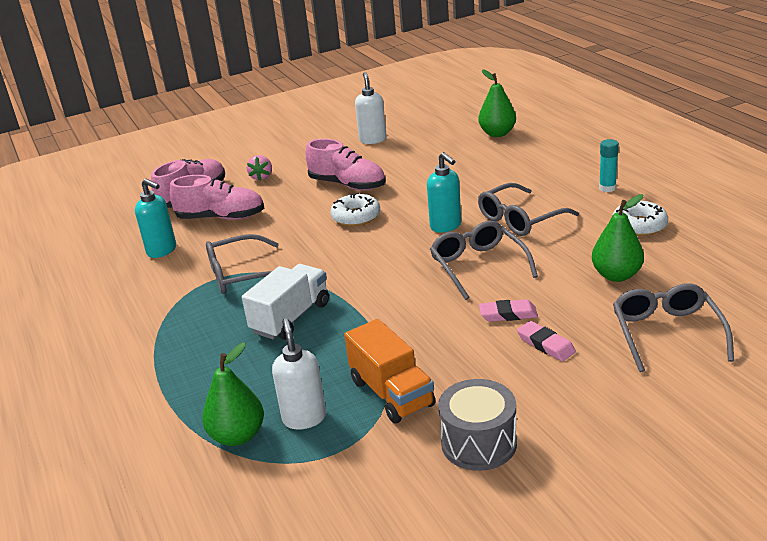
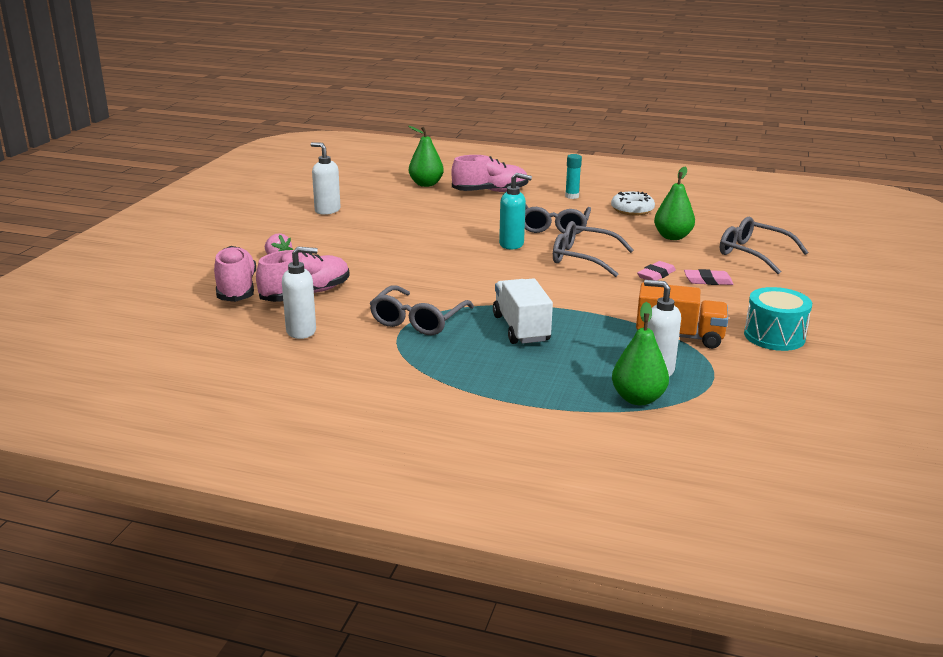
camera: 50 degrees left, 5 degrees down
(162, 251) = (302, 331): turquoise soap dispenser -> white soap dispenser
(347, 185) = (374, 243): pink shoe -> pink shoe (490, 192)
(356, 217) = (429, 259): white donut -> none
(479, 443) = (774, 336): grey drum -> turquoise drum

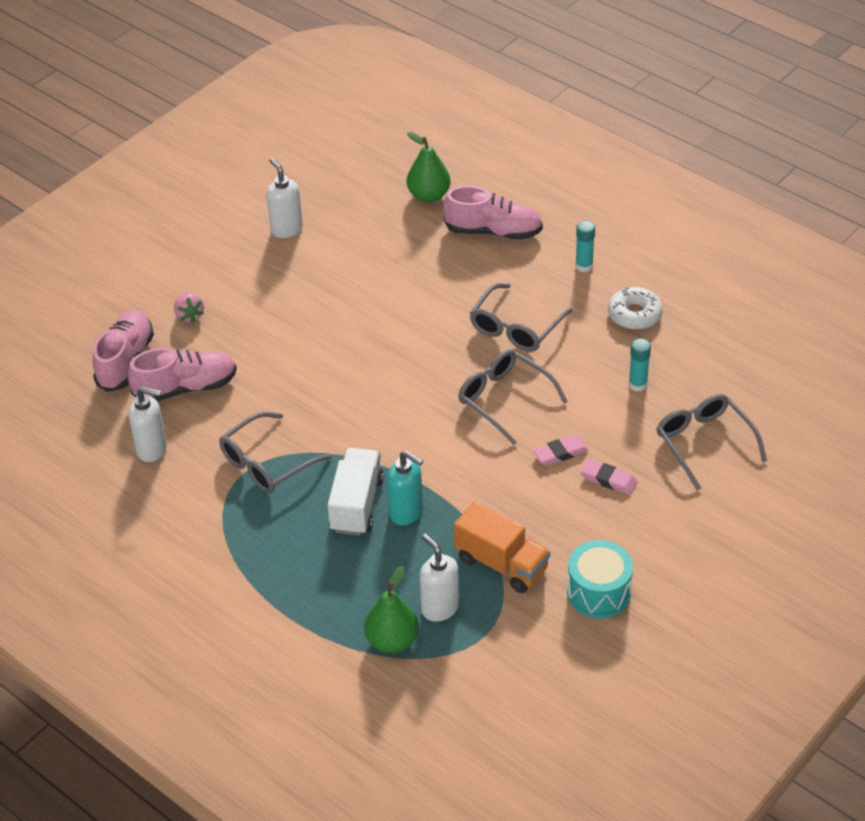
camera: 25 degrees right, 20 degrees up
(512, 244) = (445, 352): turquoise soap dispenser -> turquoise soap dispenser (406, 513)
(672, 237) = (637, 384): green pear -> turquoise glue stick

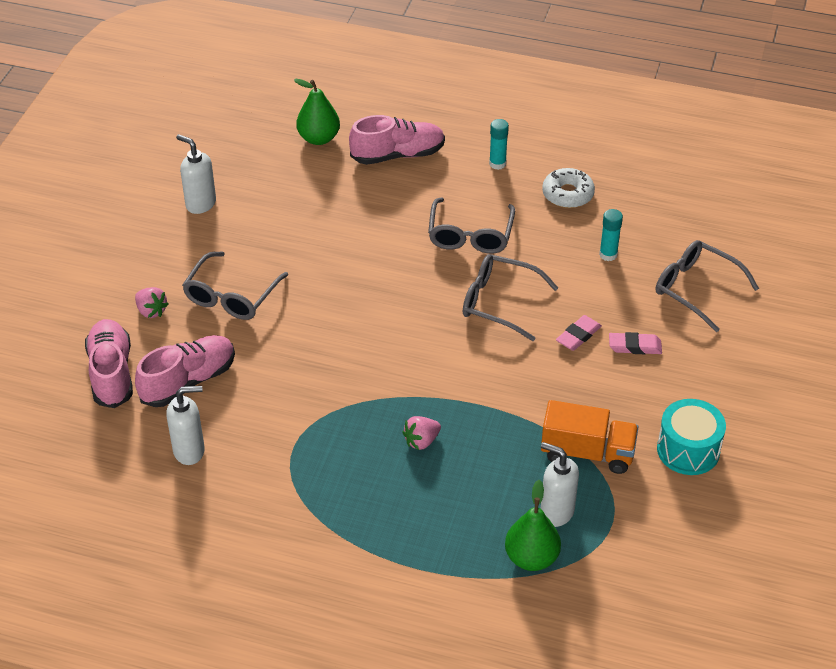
camera: 25 degrees left, 0 degrees up
(267, 463) = (312, 428): grey glasses -> grey glasses (232, 296)
(356, 505) = (421, 441): white truck -> pink strawberry
(406, 513) = (472, 434): turquoise soap dispenser -> none

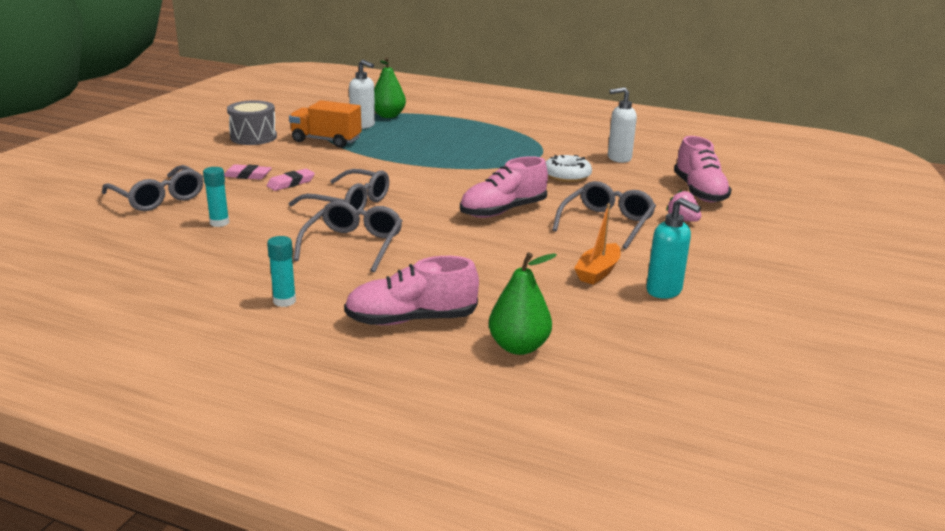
camera: 175 degrees left, 20 degrees down
(188, 381) = (631, 184): pink shoe -> pink shoe (503, 211)
(200, 204) = (664, 291): white soap dispenser -> turquoise soap dispenser
(252, 221) = (598, 272): none -> orange boat
(421, 441) = (445, 151): pink strawberry -> none
(567, 194) = (220, 268): white donut -> white donut (567, 176)
(688, 450) = (253, 137): turquoise drum -> grey drum

